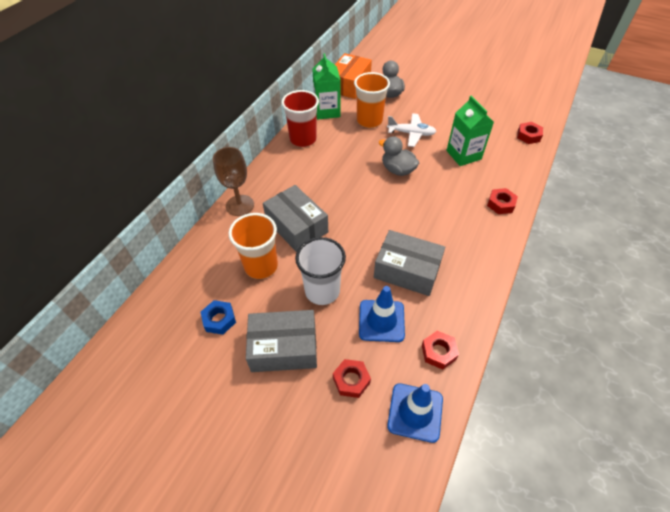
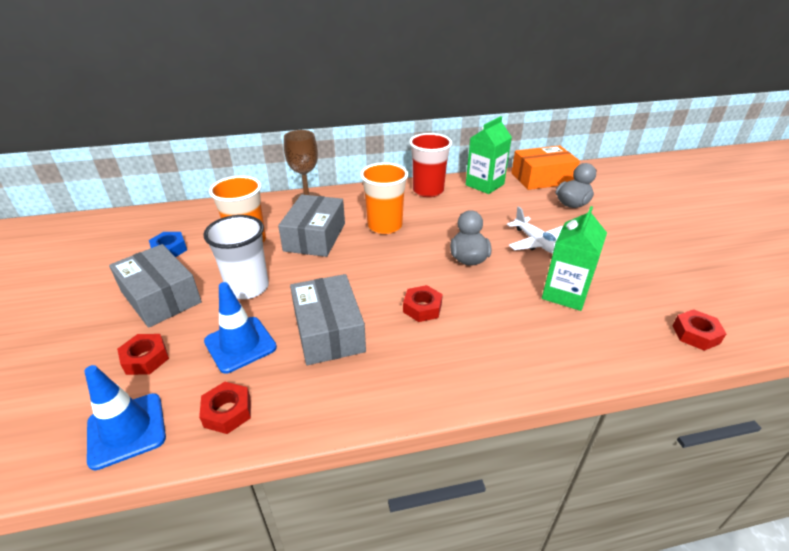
camera: 50 degrees right, 15 degrees down
(369, 121) = (511, 211): orange cup -> orange cup (385, 226)
(501, 204) = (528, 363): red nut -> red nut (422, 308)

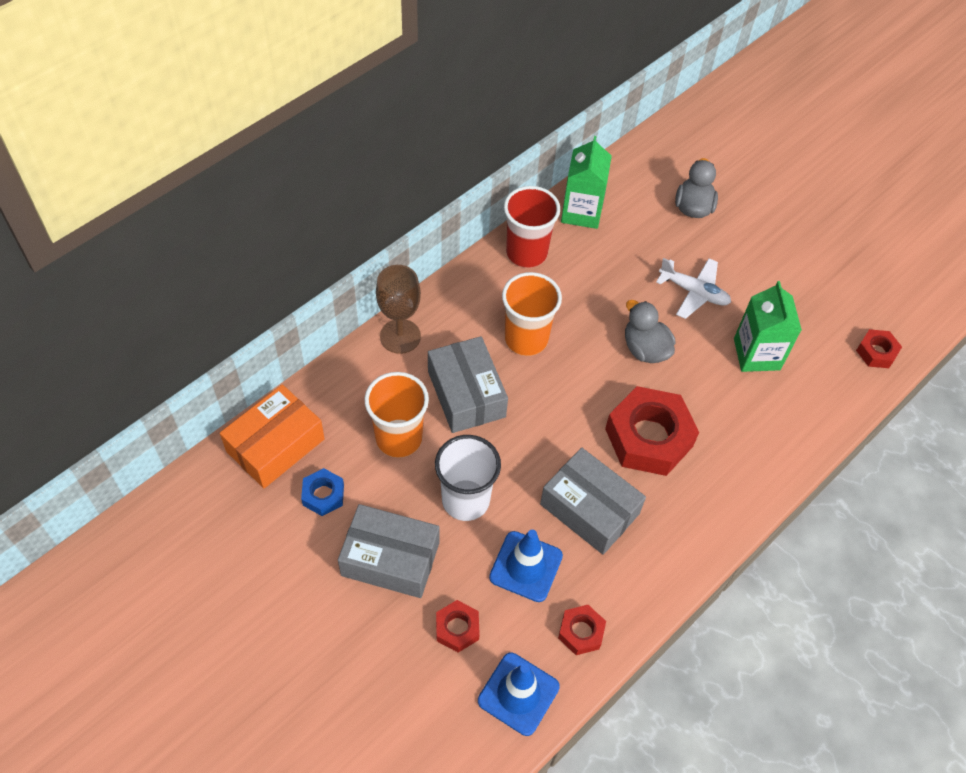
camera: 35 degrees left, 20 degrees up
(422, 308) = (649, 437): red nut -> red nut, size x2.04
(542, 178) = (636, 170): orange box -> orange box (275, 445)

